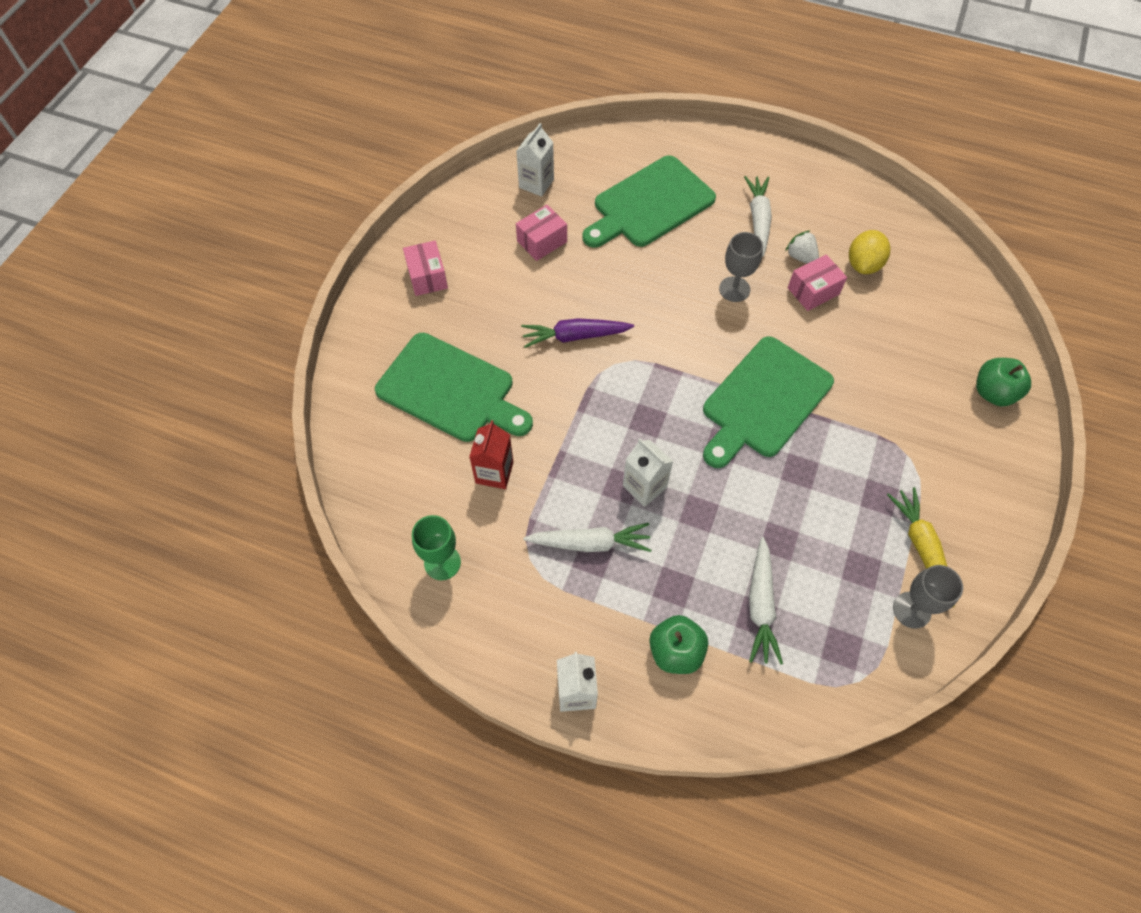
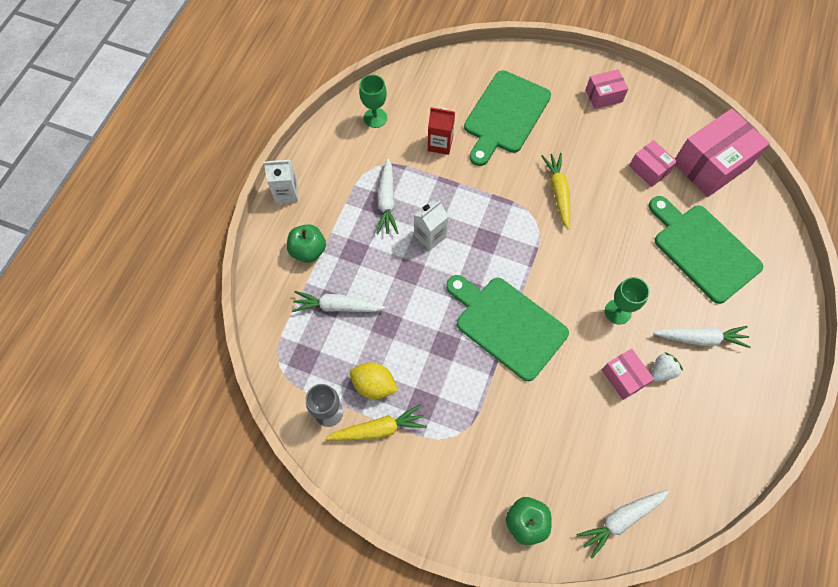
camera: 90 degrees right, 5 degrees up
(536, 183) = (711, 164): white carton -> pink box
(575, 336) = (558, 192): purple carrot -> yellow carrot
(734, 289) = (618, 312): grey goblet -> green goblet
(863, 264) = (660, 427): yellow lemon -> yellow lemon (374, 385)
(969, 307) = (620, 519): none -> white carrot

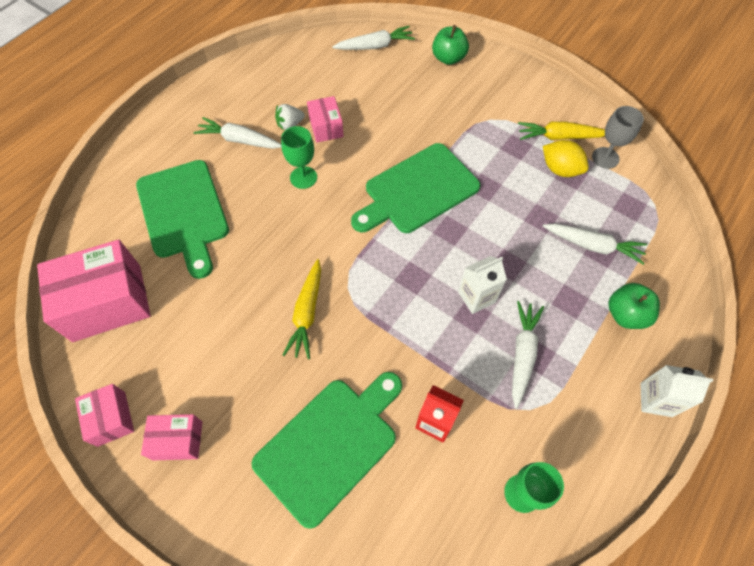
camera: 165 degrees left, 5 degrees down
(507, 324) = (417, 190): green cutting board -> green cutting board turned 90 degrees clockwise
(649, 169) = (183, 315): pink box -> pink box (111, 418)

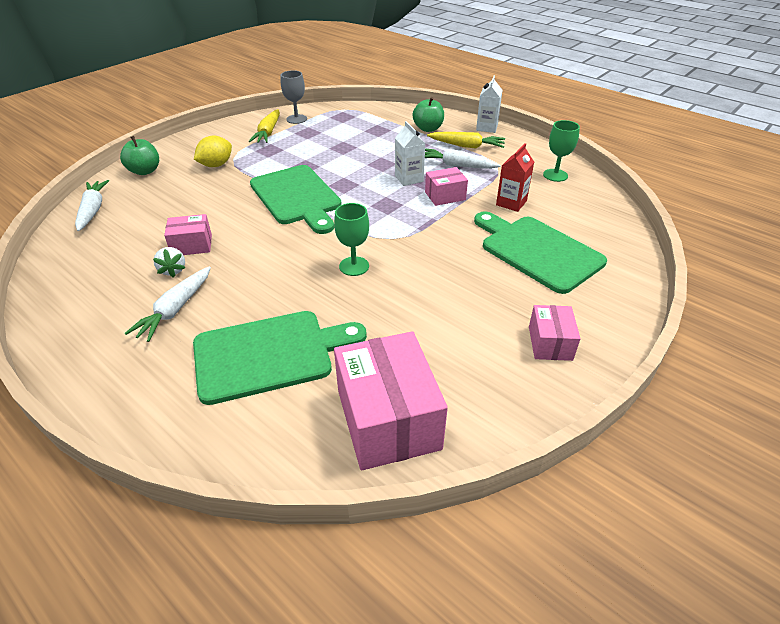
camera: 85 degrees left, 20 degrees down
(111, 418) = (535, 398): pink box -> pink box (445, 196)
(303, 177) = (254, 261): green goblet -> green goblet (354, 266)
(307, 313) = (416, 261): yellow carrot -> yellow carrot (466, 146)
(560, 169) = (300, 136): yellow lemon -> yellow lemon (216, 165)
(593, 246) = (372, 132): white carrot -> none

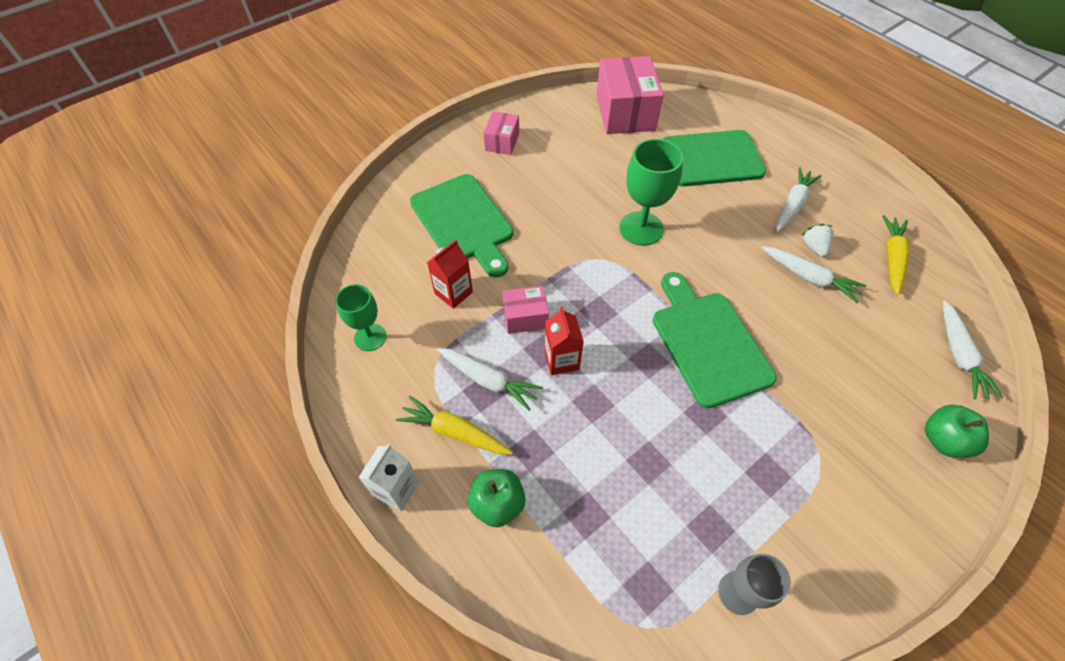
camera: 170 degrees left, 15 degrees up
(192, 245) = (809, 278): pink box -> white carrot
(216, 165) = (840, 440): yellow lemon -> none
(268, 132) = (783, 541): yellow carrot -> yellow carrot (892, 258)
(354, 266) = (641, 228): green goblet -> green goblet, size x1.56
(409, 178) = (561, 360): white carton -> red carton

